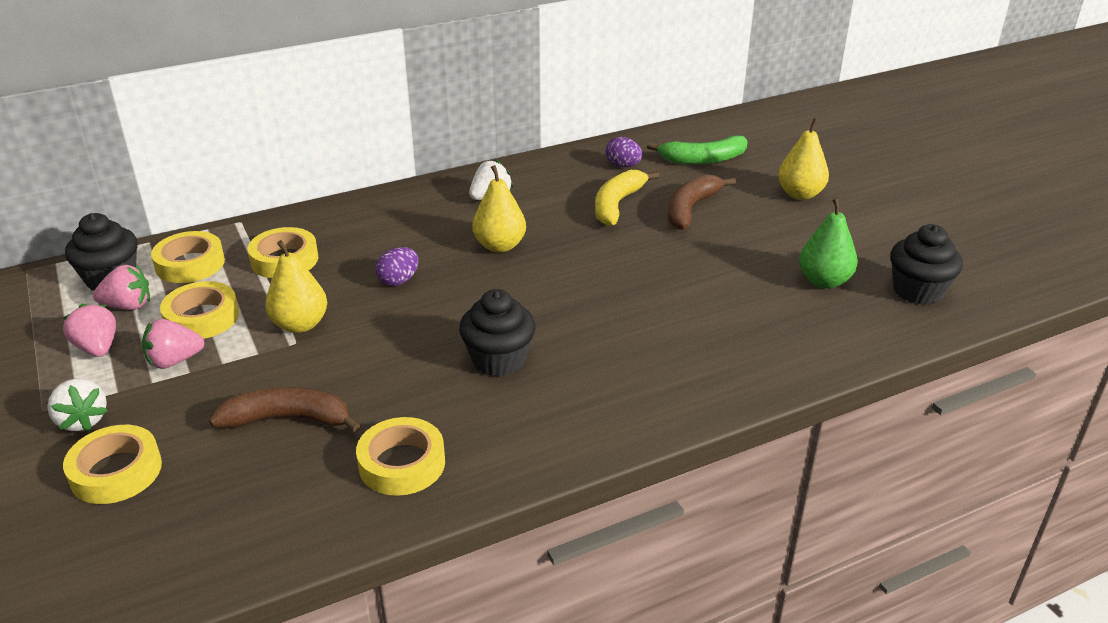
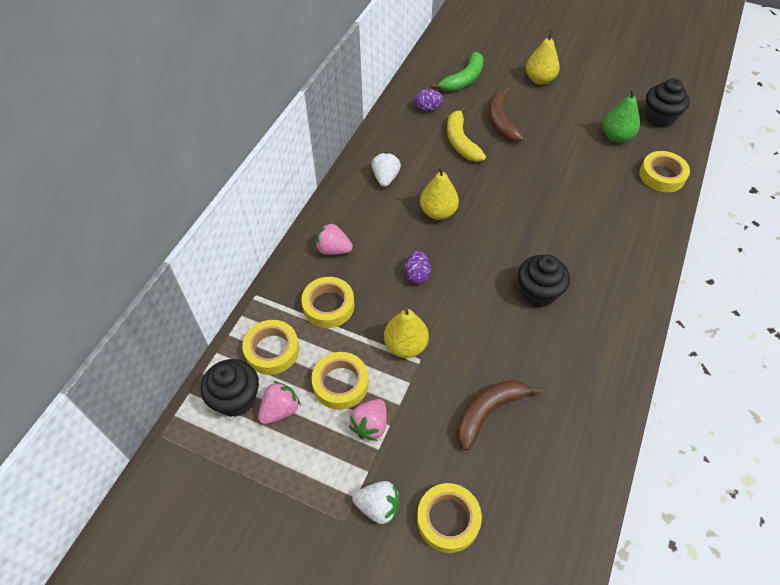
camera: 40 degrees left, 20 degrees up
(97, 348) = (309, 453): pink strawberry -> pink strawberry (333, 249)
(402, 463) = (578, 392): yellow tape -> yellow tape (662, 175)

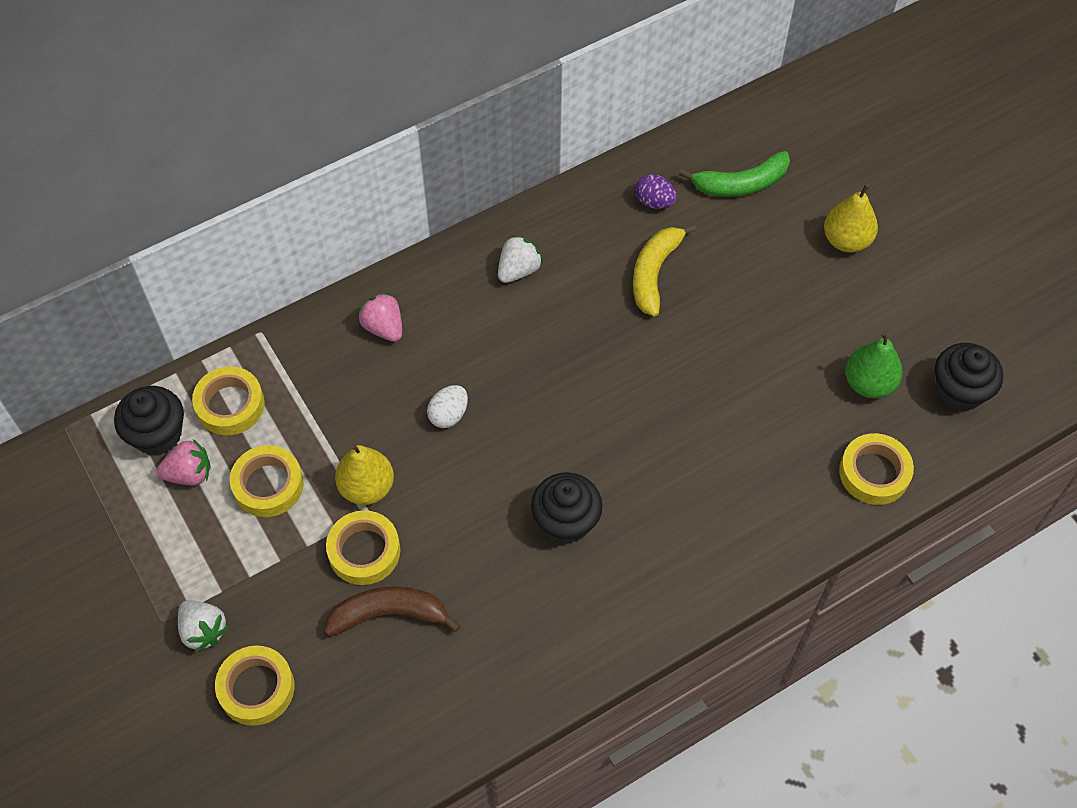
camera: 35 degrees right, 5 degrees up
(328, 305) = (325, 391): yellow tape -> yellow tape (364, 551)
(370, 425) = (261, 547): pink strawberry -> none
(417, 275) = (448, 415): purple egg -> white egg
(438, 212) = (541, 352): yellow pear -> none
(501, 122) = (732, 274): brown banana -> none

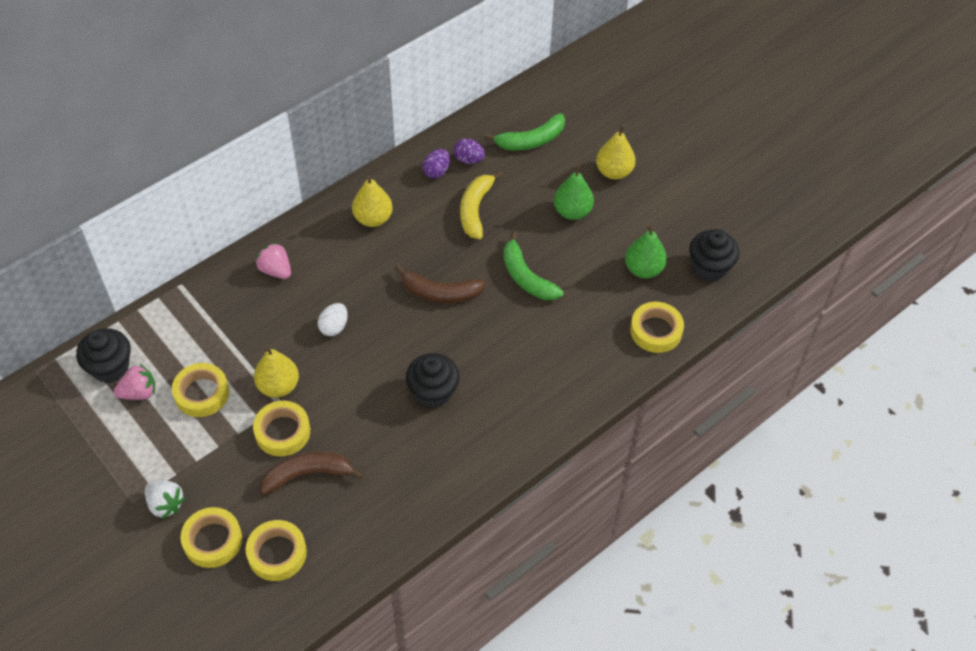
camera: 10 degrees left, 5 degrees down
(230, 405) = (164, 339): yellow tape -> yellow tape (277, 553)
(518, 270) = (373, 218): white strawberry -> yellow pear
(592, 383) = (439, 292): none -> brown banana
(610, 214) = (436, 171): none -> purple egg
(709, 375) = (526, 276): none -> green banana
(783, 290) = (572, 211): none -> green pear

